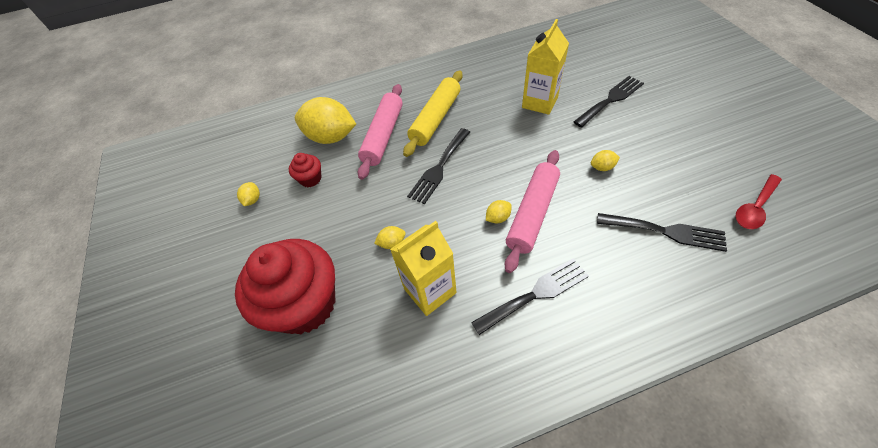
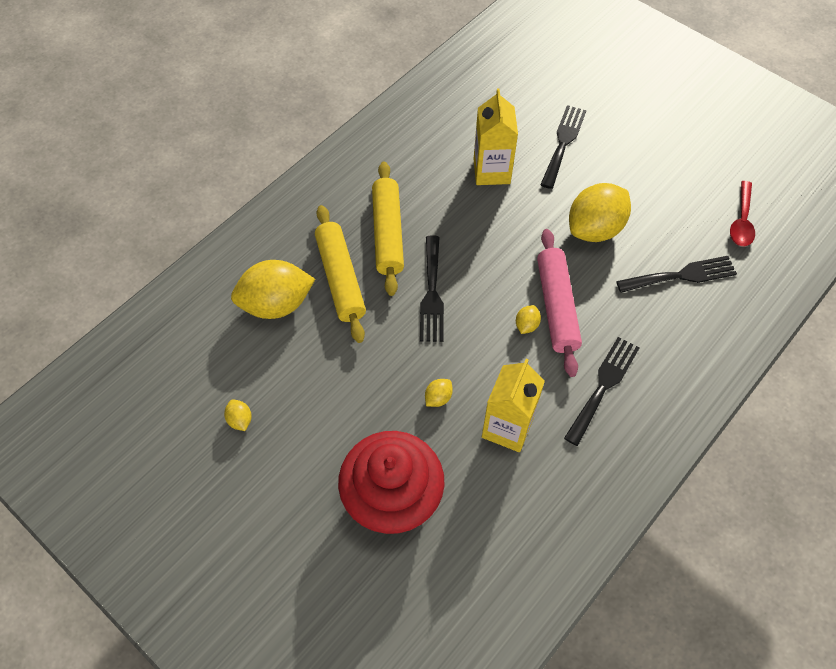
camera: 35 degrees left, 5 degrees up
(310, 179) = (292, 366): red cupcake -> none
(383, 136) = (340, 278): pink rolling pin -> yellow rolling pin
(602, 167) = (595, 229): yellow lemon -> yellow lemon, size x2.39

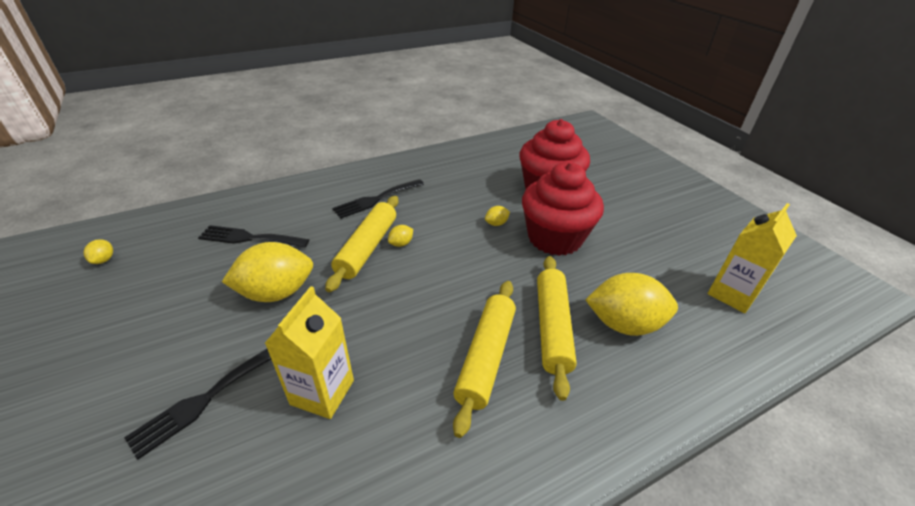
camera: 160 degrees left, 20 degrees down
(240, 420) = (656, 251): yellow lemon -> yellow lemon (104, 260)
(362, 398) = (554, 238): none -> red cupcake
(432, 294) = (467, 287): black fork -> none
(507, 427) = (456, 199): yellow carton -> yellow carton (732, 294)
(556, 306) = (367, 248): pink rolling pin -> yellow rolling pin
(741, 221) = (149, 258): red spoon -> none

